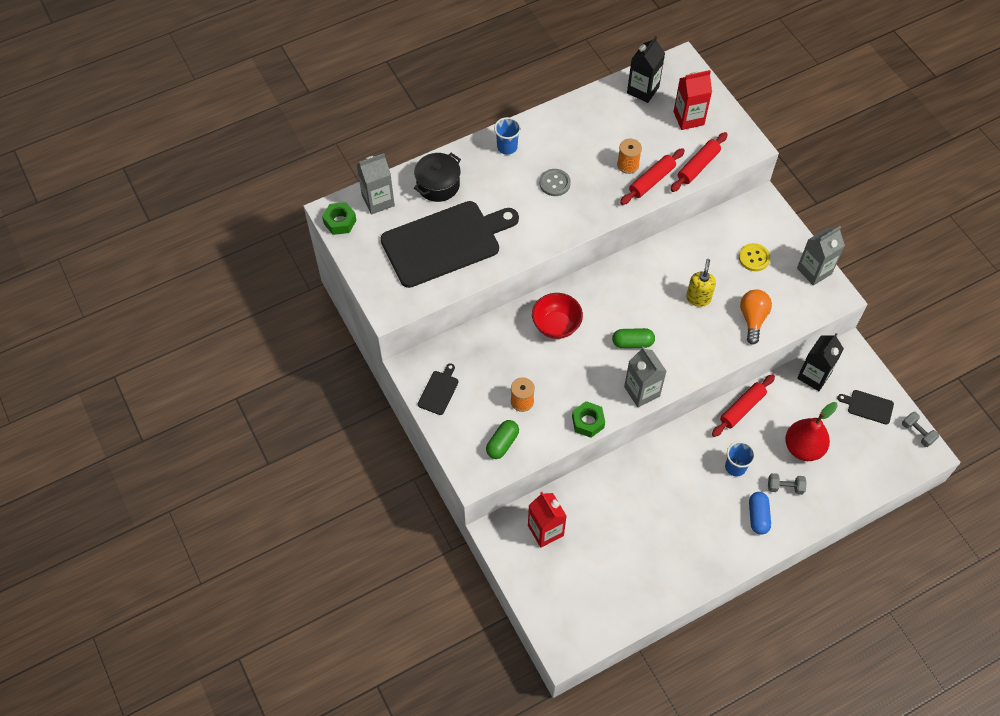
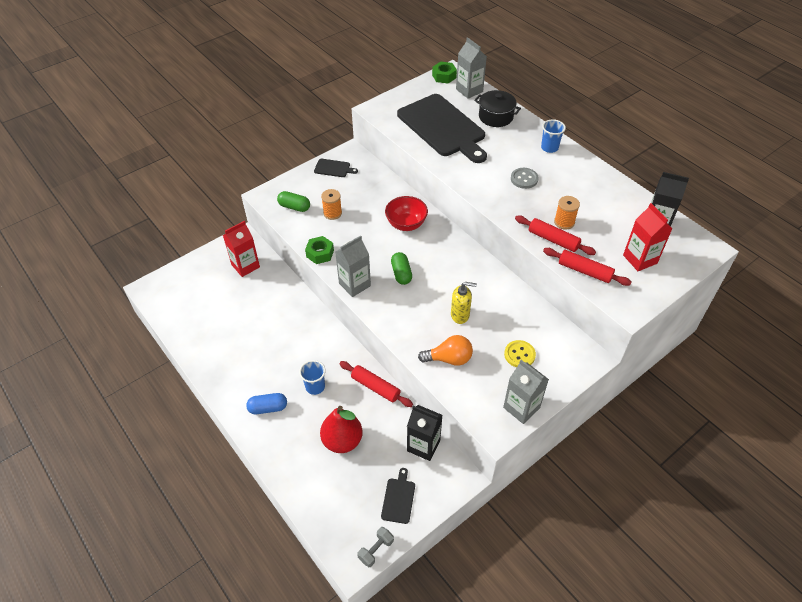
camera: 80 degrees right, 10 degrees down
(785, 487) = (299, 428): grey dumbbell -> none

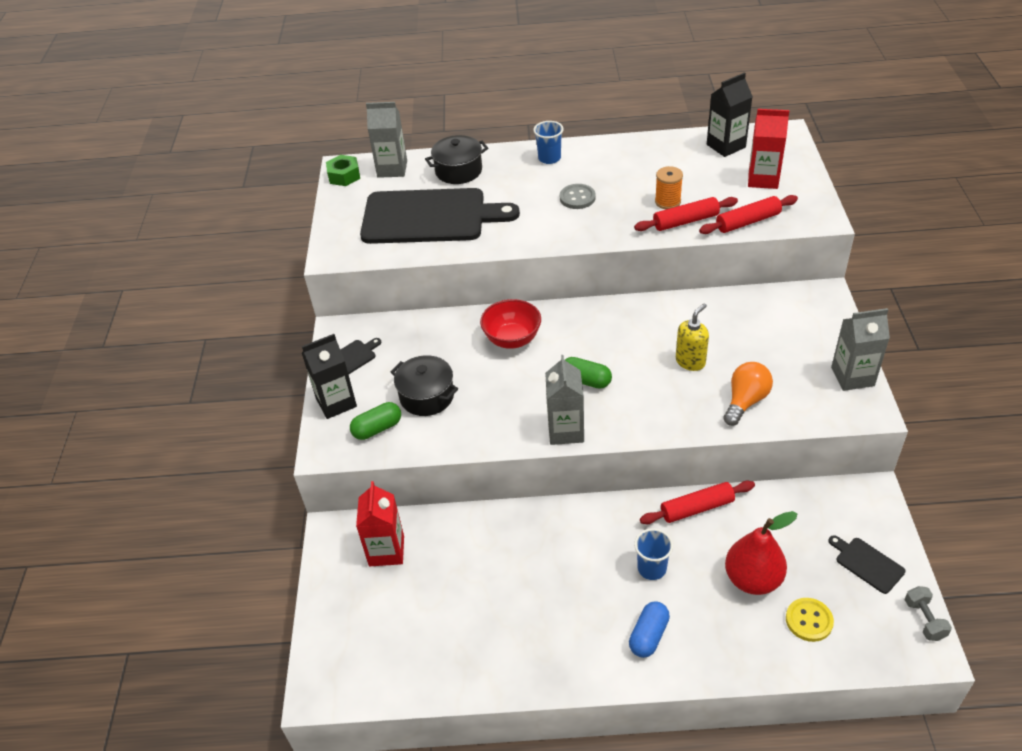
camera: 50 degrees left, 5 degrees down
(320, 253) = (484, 440): green nut -> none
(332, 213) = (427, 396): orange spool -> black pot
(423, 445) = (809, 504): black carton -> black carton (336, 402)
(519, 355) = (782, 343): yellow button -> yellow button (809, 620)

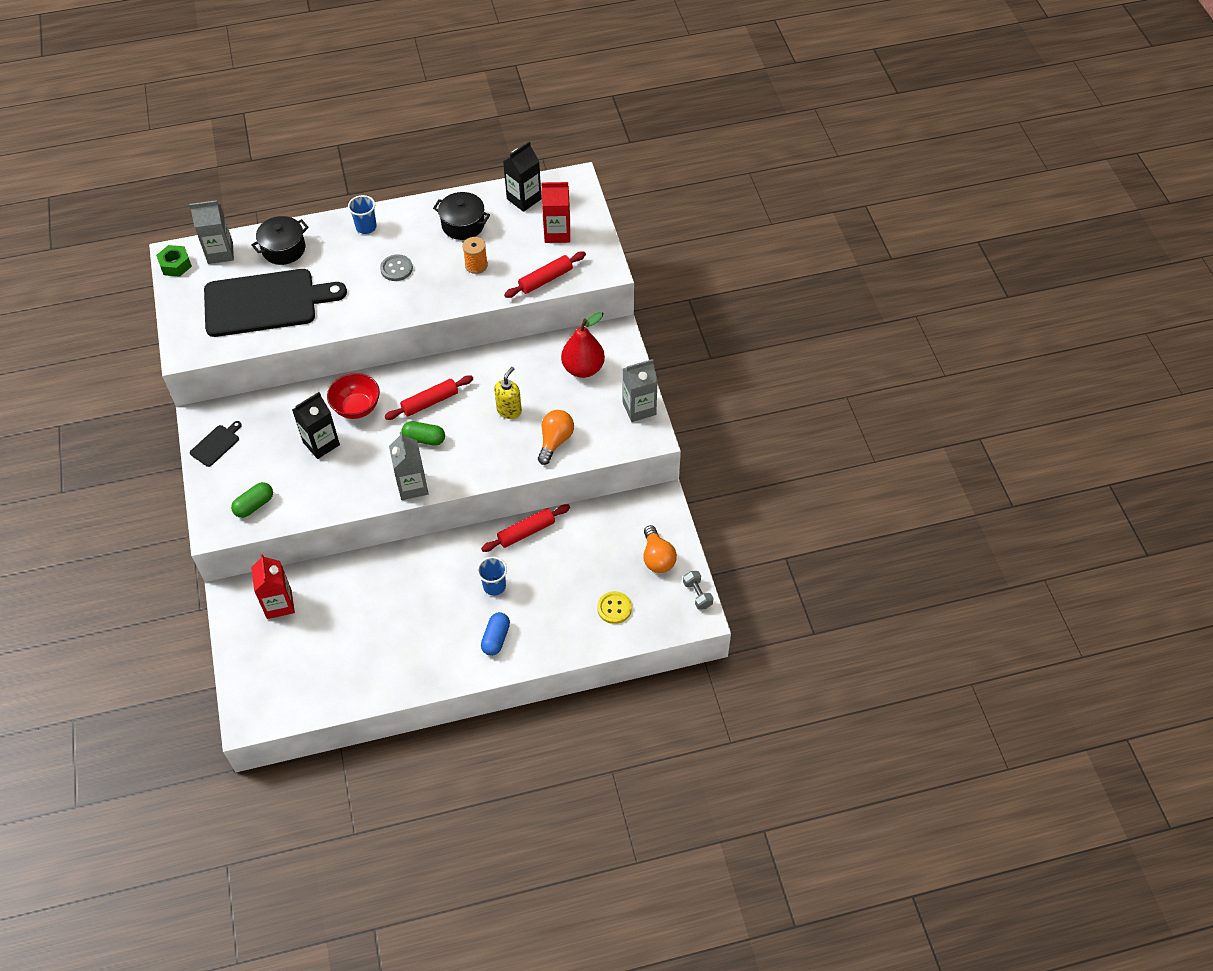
camera: 15 degrees left, 10 degrees up
(336, 402) = (213, 486): black carton -> black carton (321, 443)
(427, 396) = (291, 470): black pot -> black pot (463, 225)
(685, 221) = (493, 284): red rolling pin -> red rolling pin (430, 402)
(752, 579) = (572, 583): red pear -> red pear (583, 368)
(867, 563) = (657, 558): black cutting board -> orange light bulb

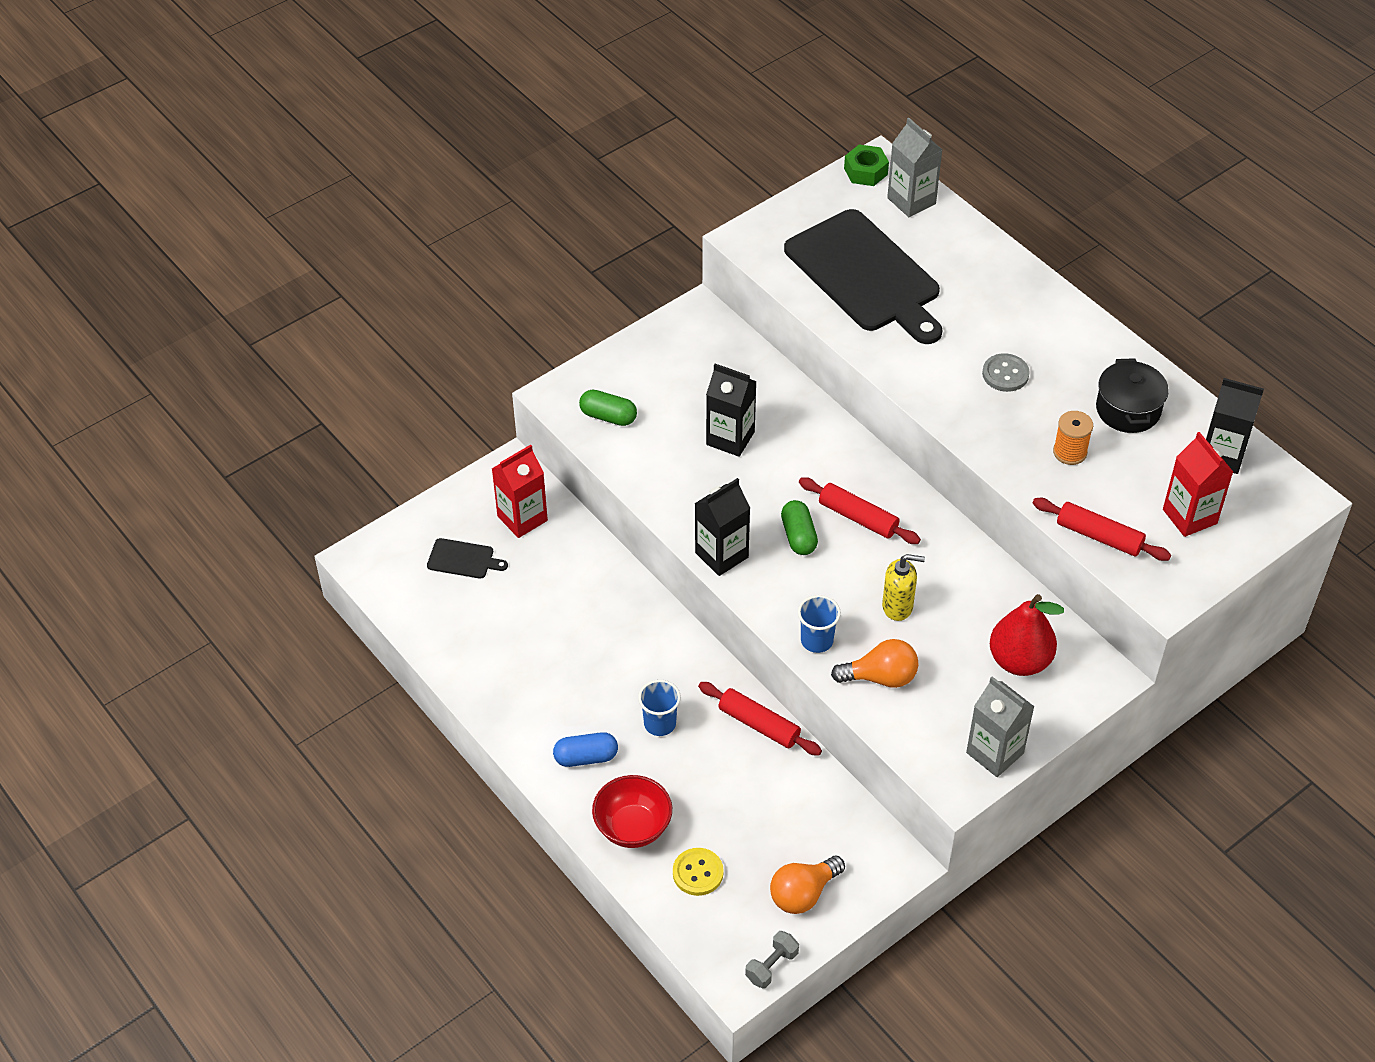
camera: 65 degrees right, 5 degrees down
(216, 444) = (671, 343): black cutting board -> black cutting board (463, 559)
(284, 249) = (958, 254): black pot -> none
(357, 407) = (803, 448): red bowl -> red bowl (633, 827)
(366, 227) = (1050, 315): blue cup -> blue cup (817, 640)
(412, 486) = (721, 555): grey carton -> black carton

